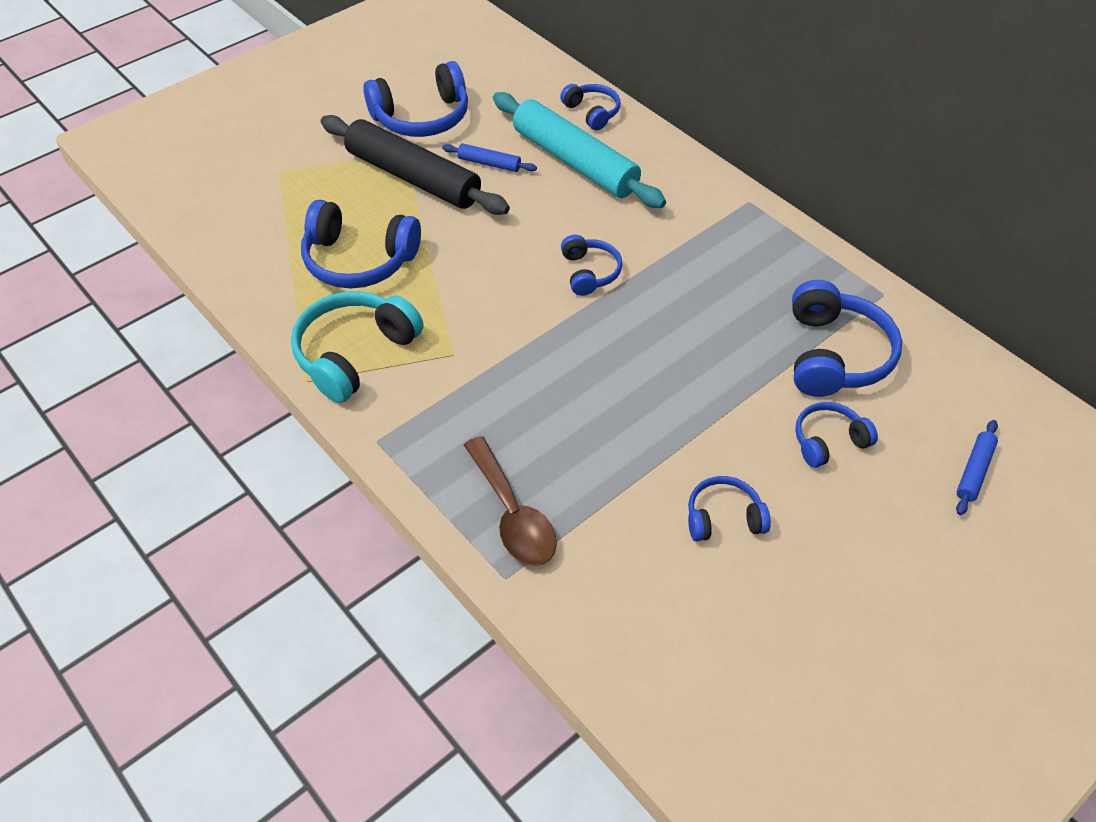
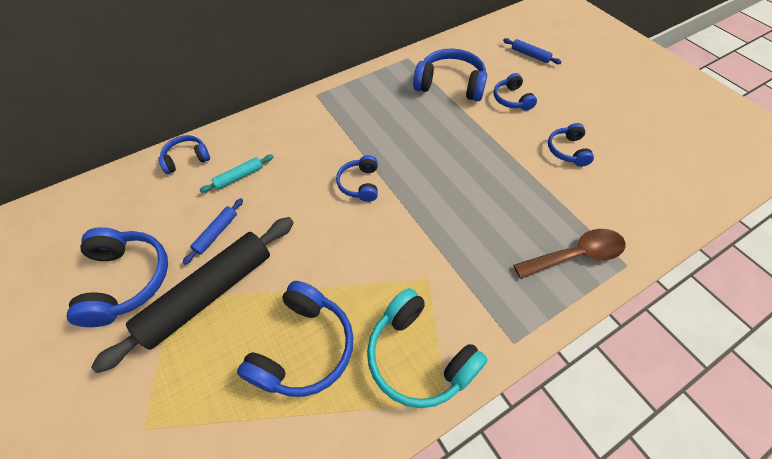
camera: 80 degrees left, 5 degrees up
(575, 161) = (239, 177): turquoise rolling pin -> turquoise rolling pin, size x0.43
(589, 272) = (360, 184): blue headphones -> blue headphones turned 90 degrees counterclockwise

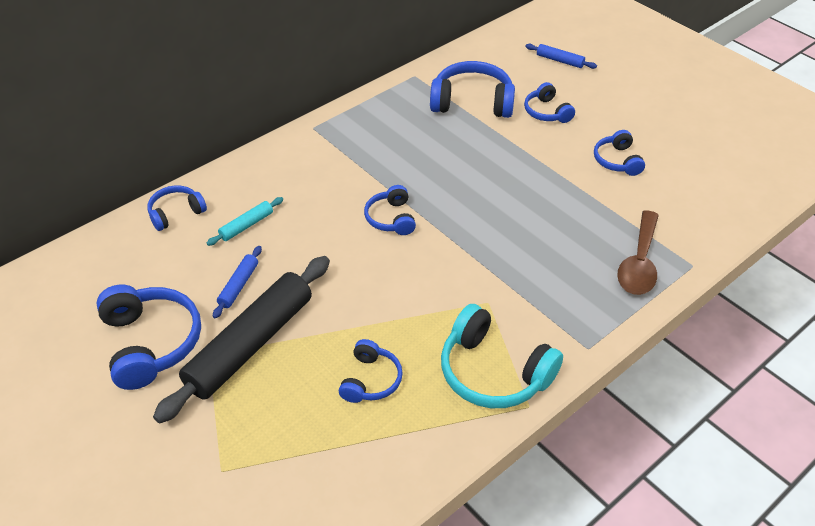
camera: 10 degrees left, 10 degrees down
(304, 348) = (371, 380): blue headphones -> blue headphones, size x0.57
(575, 255) = (639, 262): brown spoon -> brown spoon turned 135 degrees clockwise

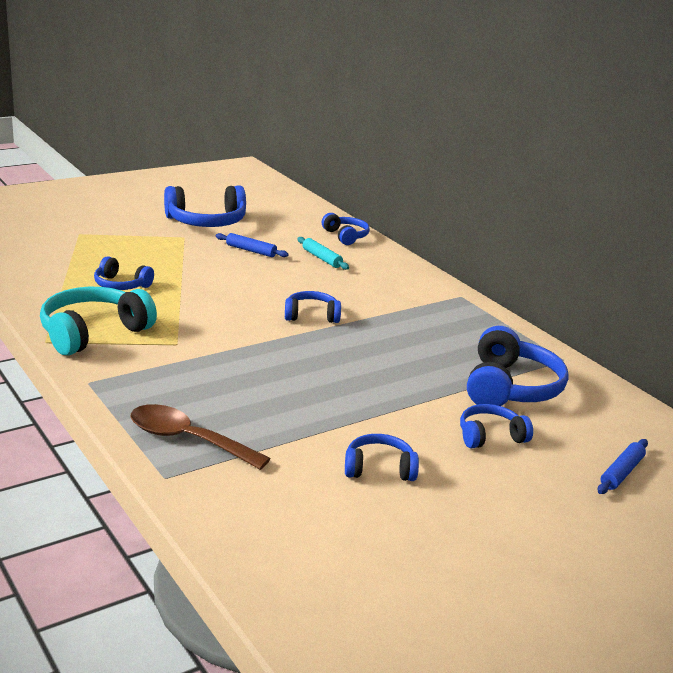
camera: 95 degrees right, 20 degrees down
(251, 344) = (185, 250): black rolling pin -> none

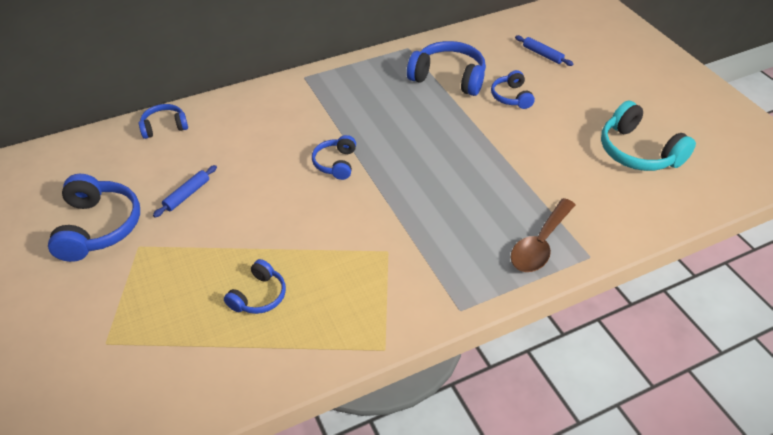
camera: 80 degrees left, 20 degrees up
(93, 333) = (366, 312): turquoise headphones -> turquoise headphones (638, 152)
(322, 258) = (215, 147): turquoise rolling pin -> none
(379, 468) = (558, 150): blue headphones -> none

